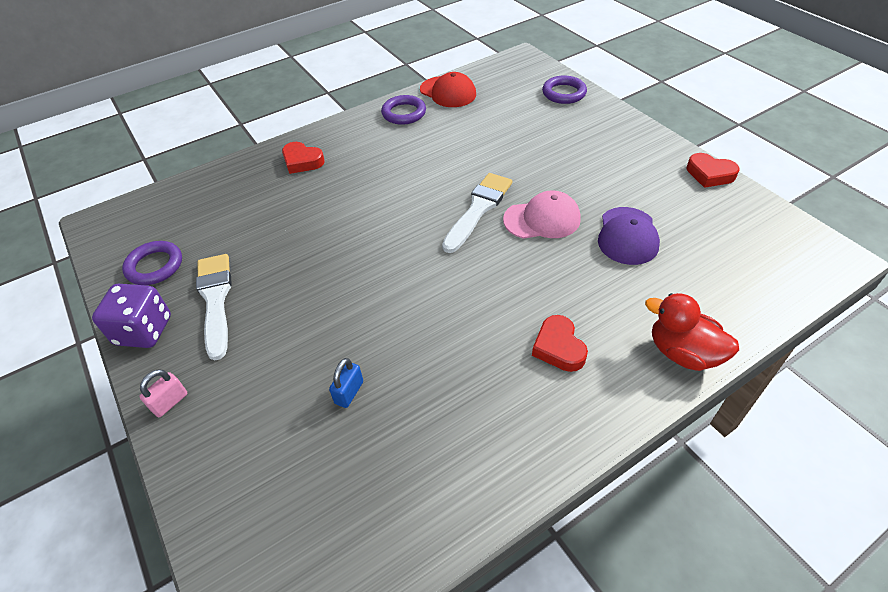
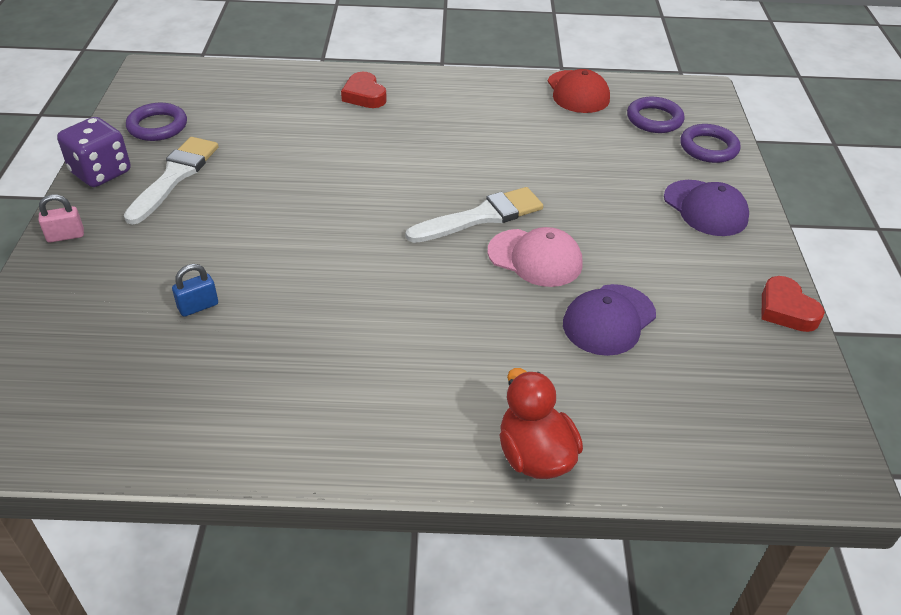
camera: 30 degrees right, 5 degrees down
(404, 113) = (508, 93): purple ring -> purple ring (654, 119)
(558, 347) = (416, 377): red heart -> none
(603, 133) = (705, 208): none -> purple cap

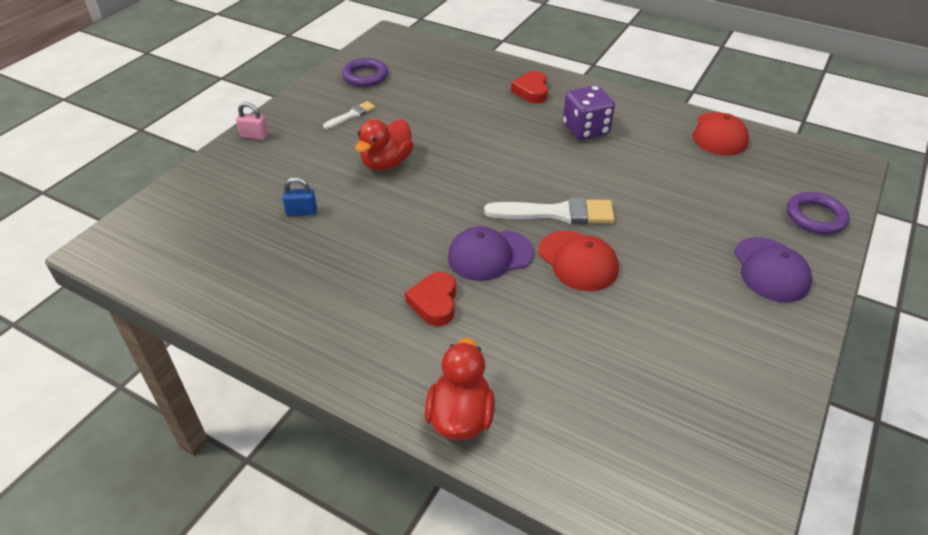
camera: 30 degrees right, 0 degrees up
(101, 172) = (306, 99): purple dice -> purple dice (585, 129)
(174, 177) = (351, 115): white brush -> white brush, size x0.54
(259, 219) = (386, 163): none -> red duck
(535, 258) = (578, 261): pink cap -> red cap
(609, 320) = (605, 334): purple cap -> purple cap (490, 255)
(654, 119) = (778, 176): purple ring -> none
(786, 310) = (785, 388): red heart -> red heart (434, 302)

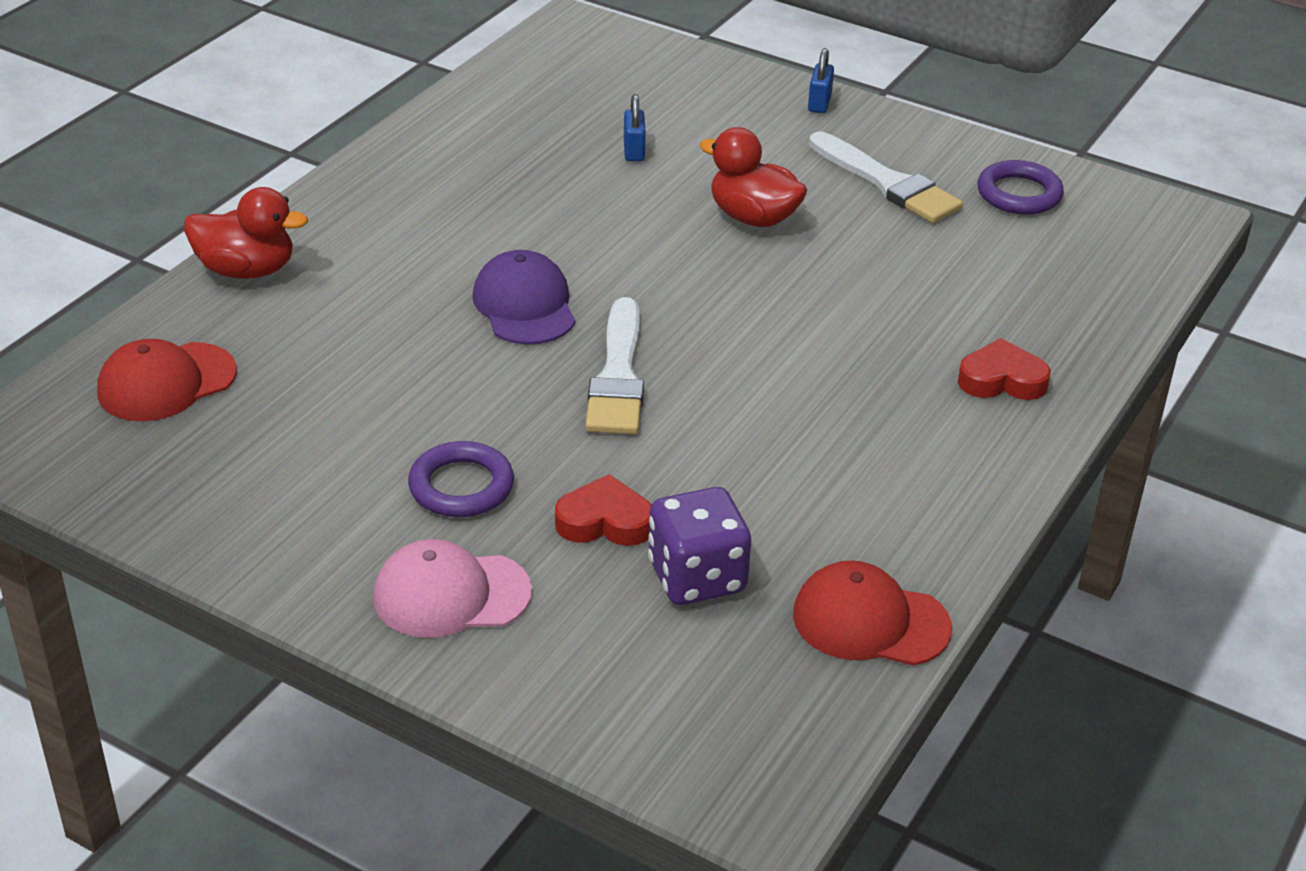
camera: 90 degrees right, 5 degrees down
(254, 136) = (819, 103): pink padlock -> blue padlock
(351, 115) = (887, 183): white brush -> white brush, size x1.86
(434, 302) = (437, 256): red heart -> red heart (604, 521)
(578, 261) = (501, 386): red cap -> red cap (166, 382)
(585, 129) = (869, 435): purple dice -> purple dice (697, 577)
(770, 270) = (451, 595): purple cap -> pink cap
(815, 217) = (587, 695): purple ring -> purple ring (461, 486)

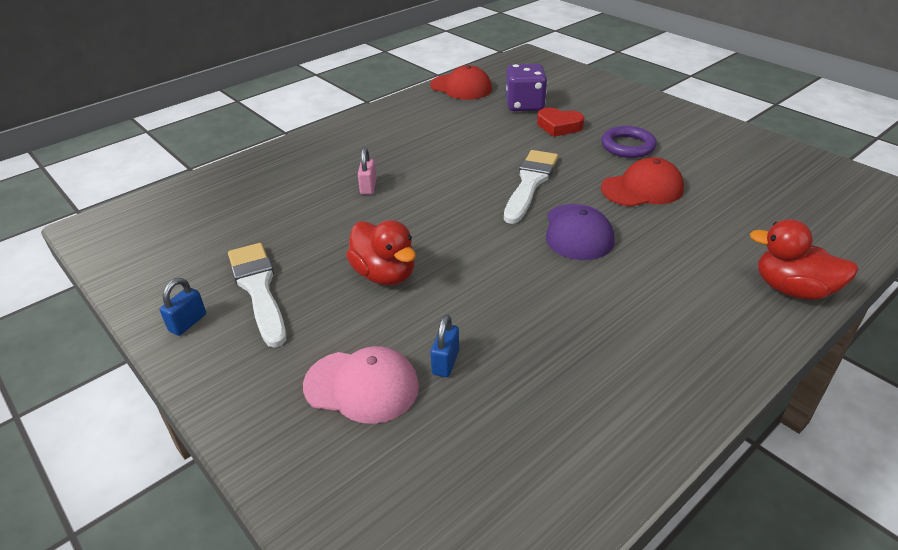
camera: 160 degrees left, 0 degrees up
(166, 382) = (816, 216): red cap -> red cap (642, 188)
(451, 595) = (634, 112): pink cap -> pink cap (362, 386)
(819, 103) = (231, 395): blue padlock -> blue padlock (188, 323)
(870, 331) = (368, 187): none -> pink padlock
(1002, 380) = (321, 155): red heart -> none
(1019, 194) = (174, 263): purple ring -> none

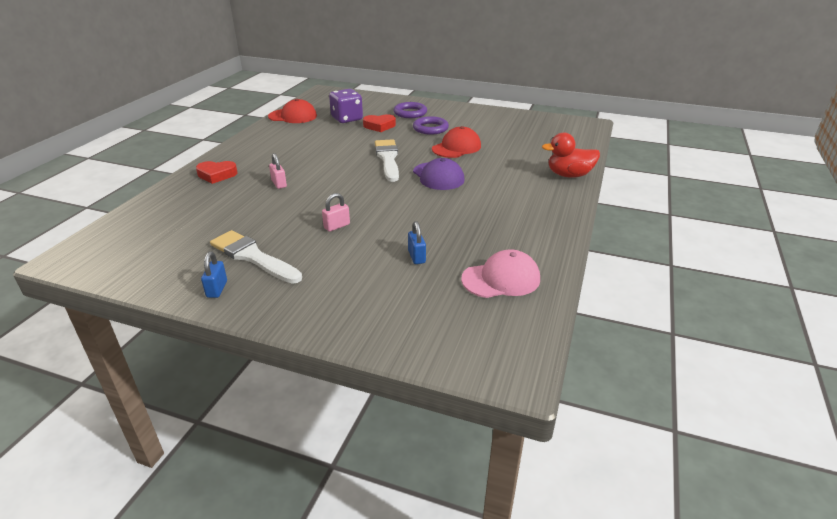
camera: 30 degrees left, 5 degrees down
(312, 155) = (217, 175): none -> red heart
(362, 386) = (376, 283): pink cap -> pink cap (501, 279)
(384, 274) = (337, 226): red duck -> pink padlock
(617, 113) = (410, 113): none -> purple ring

